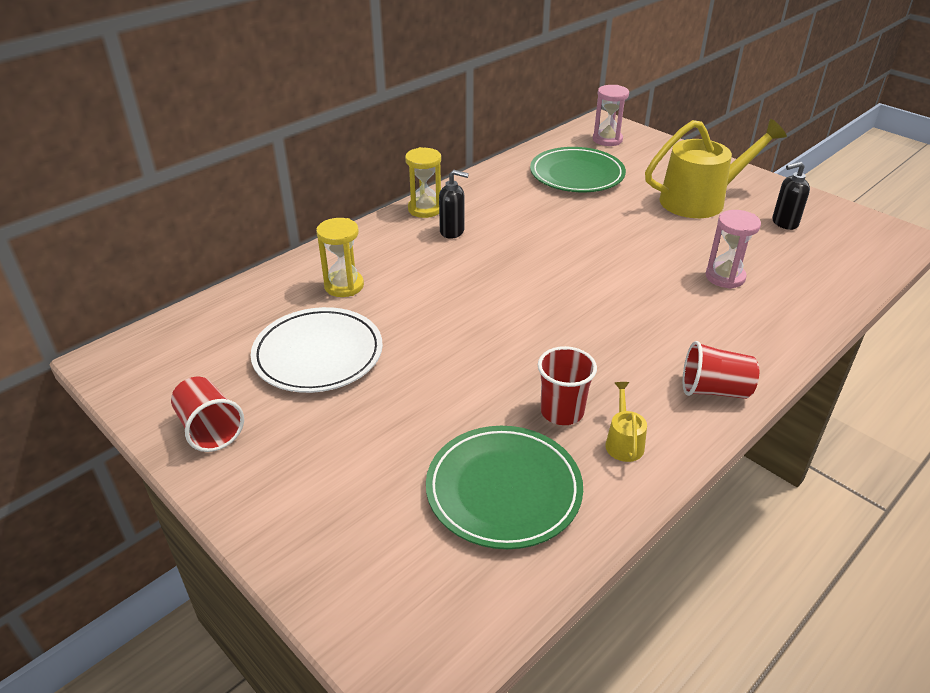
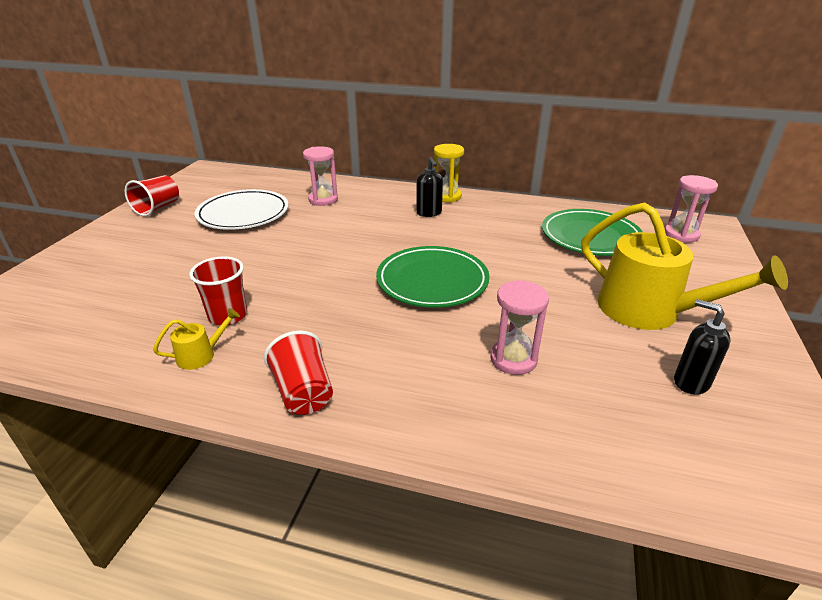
camera: 60 degrees right, 5 degrees down
(344, 286) = (323, 200): yellow hourglass -> pink hourglass
(503, 490) = (126, 314): green plate -> green plate (432, 281)

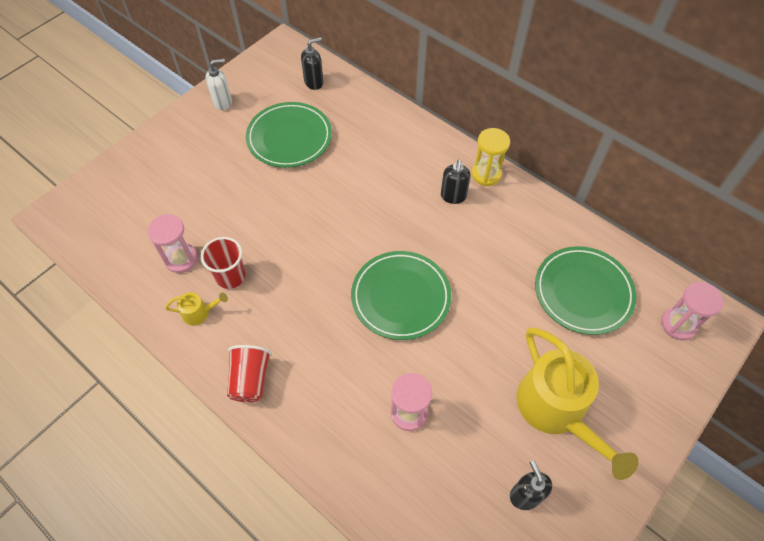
camera: 25 degrees right, 25 degrees up
(158, 208) = (223, 102): red cup -> white soap dispenser
(243, 214) = (289, 138): white plate -> green plate
(249, 181) = (314, 82): none -> black soap dispenser
(323, 200) = (367, 138): pink hourglass -> pink hourglass (181, 259)

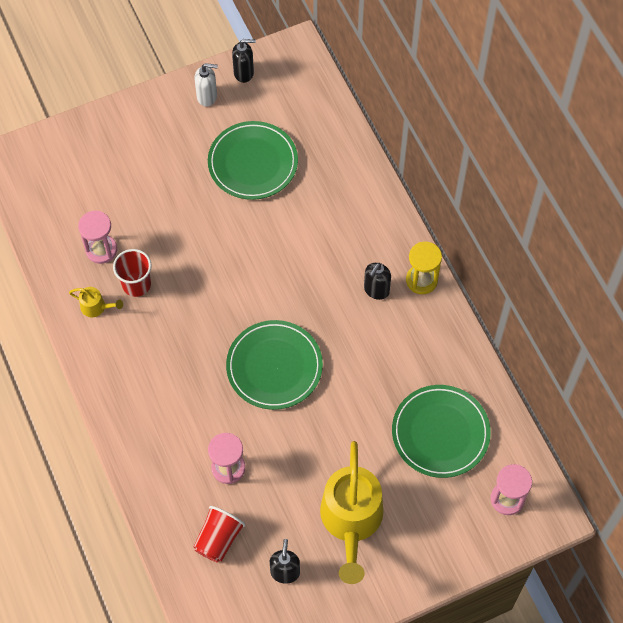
camera: 25 degrees right, 5 degrees up
(250, 379) = (113, 384): red cup -> red cup (218, 539)
(314, 82) = (307, 108): black soap dispenser -> black soap dispenser (244, 73)

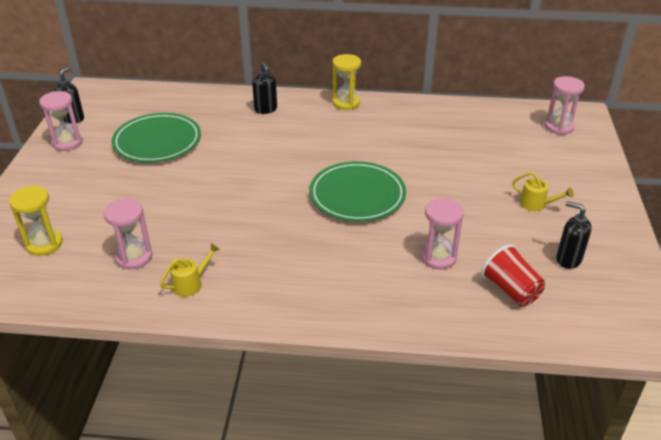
camera: 60 degrees left, 25 degrees down
(80, 180) = (44, 244): none -> yellow hourglass
(136, 284) = (195, 247): red cup -> none
(207, 96) = (67, 143): white soap dispenser -> pink hourglass
(351, 521) = (536, 204): yellow watering can -> yellow watering can, size x0.42
(376, 290) = (334, 124): black soap dispenser -> black soap dispenser (266, 109)
(440, 433) = (483, 136): green plate -> none

